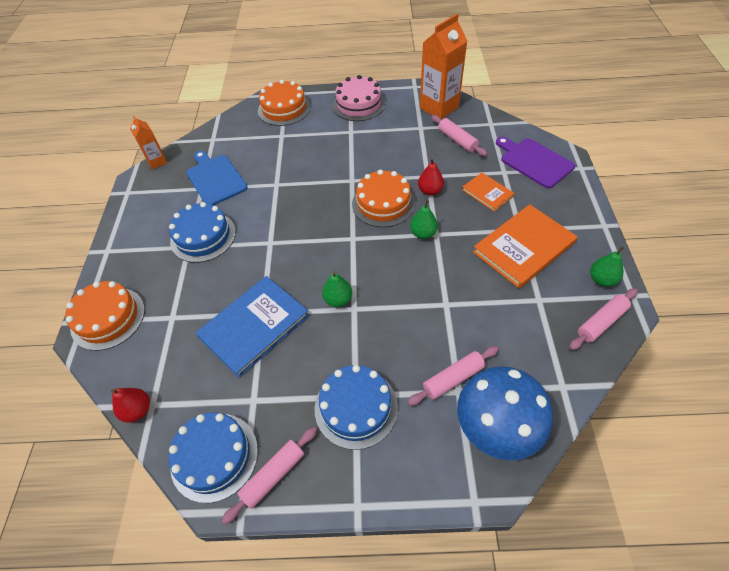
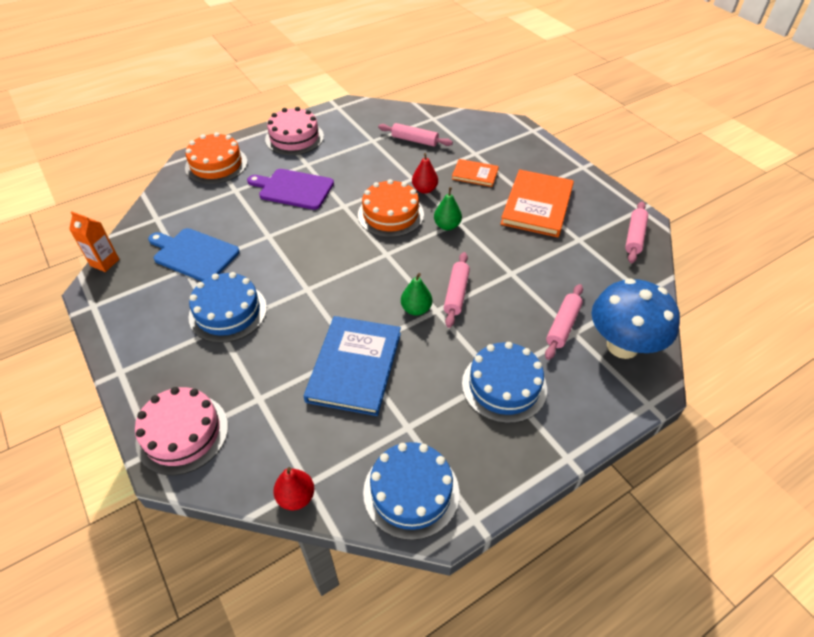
camera: 35 degrees left, 5 degrees down
(108, 318) = (182, 433): orange cake -> pink cake
(273, 476) = (479, 476): pink rolling pin -> pink rolling pin (456, 294)
(439, 108) = (376, 118): orange carton -> none
(534, 162) = (493, 137): purple cutting board -> purple cutting board (293, 189)
(602, 279) = (611, 206): green pear -> none

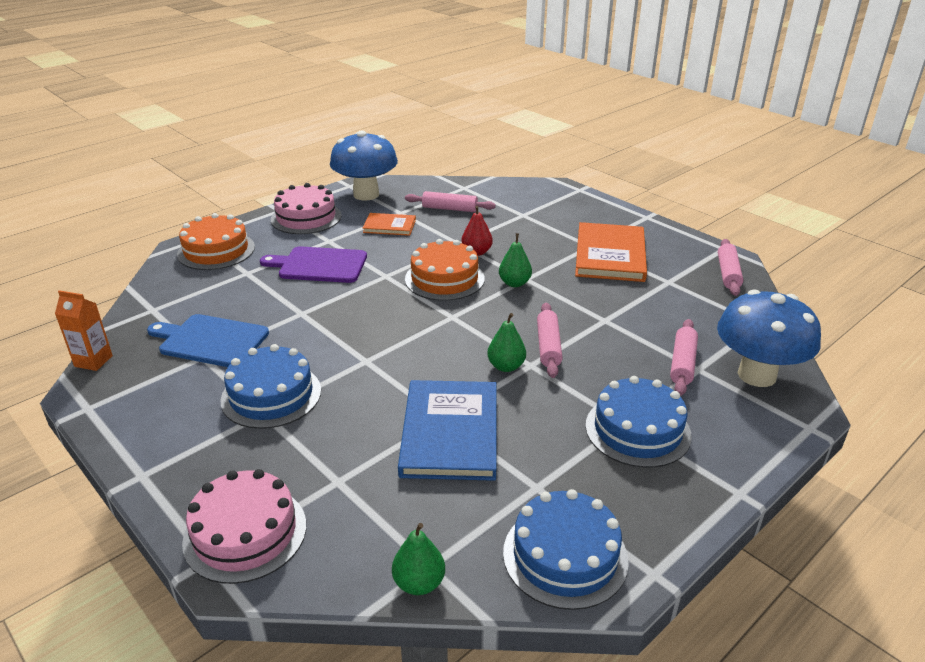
camera: 10 degrees left, 15 degrees down
(296, 497) = (419, 583): red pear -> green pear
(349, 118) = (366, 194): none -> blue mushroom
(475, 174) = (529, 233): orange book -> orange book (389, 226)

